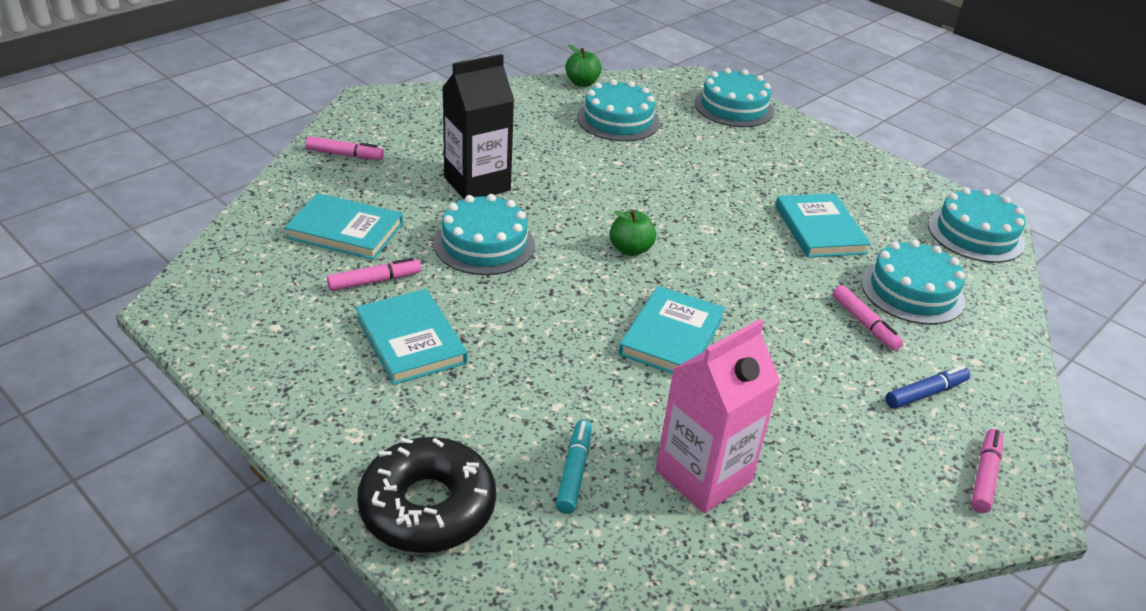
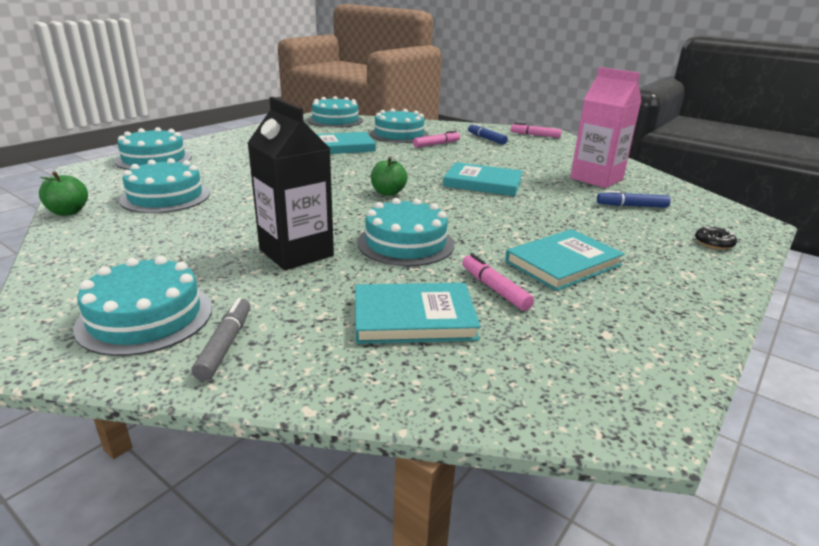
camera: 95 degrees left, 10 degrees down
(344, 155) = (225, 345): pink marker -> grey marker
(345, 231) = (414, 318): turquoise book -> turquoise book turned 75 degrees clockwise
(392, 127) = (145, 317): none -> turquoise cake
(427, 507) = (714, 243): black donut -> black donut, size x0.41
(574, 472) = (632, 206): turquoise marker -> blue marker

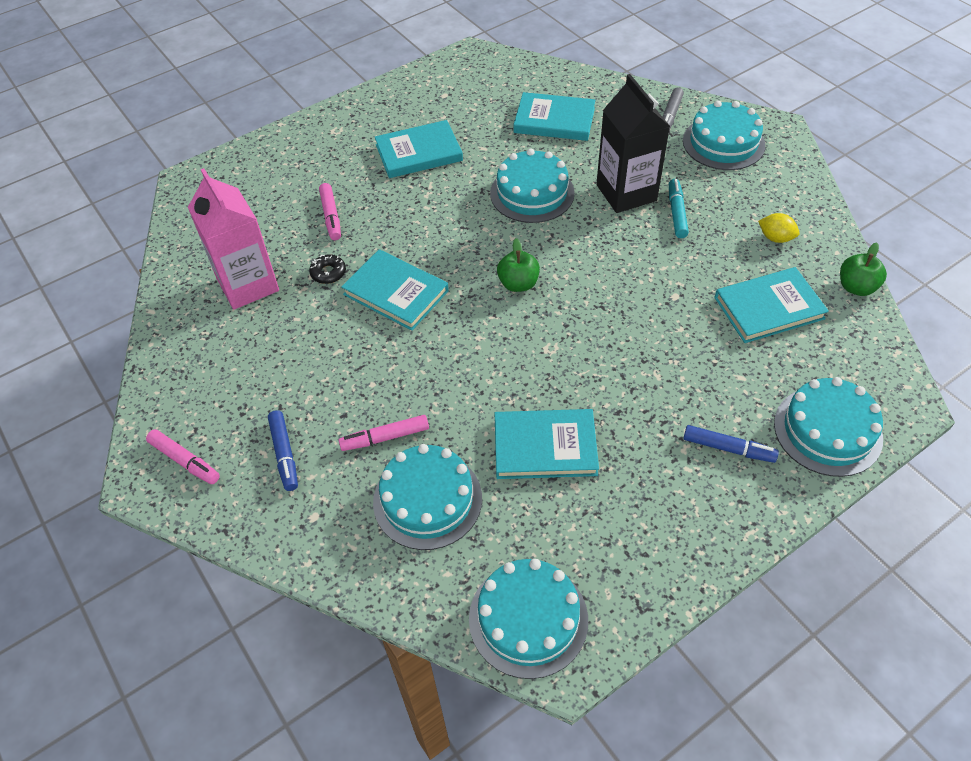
camera: 160 degrees left, 25 degrees up
(129, 234) = (775, 238): none -> yellow lemon
(165, 197) = (769, 308): turquoise cake -> turquoise book
(237, 242) = (676, 213): none -> turquoise marker
(495, 289) = (488, 135): pink marker -> pink marker (331, 216)
(632, 206) = (273, 221): blue marker -> blue marker (728, 448)
(714, 243) = (269, 158): black donut -> black donut (328, 273)

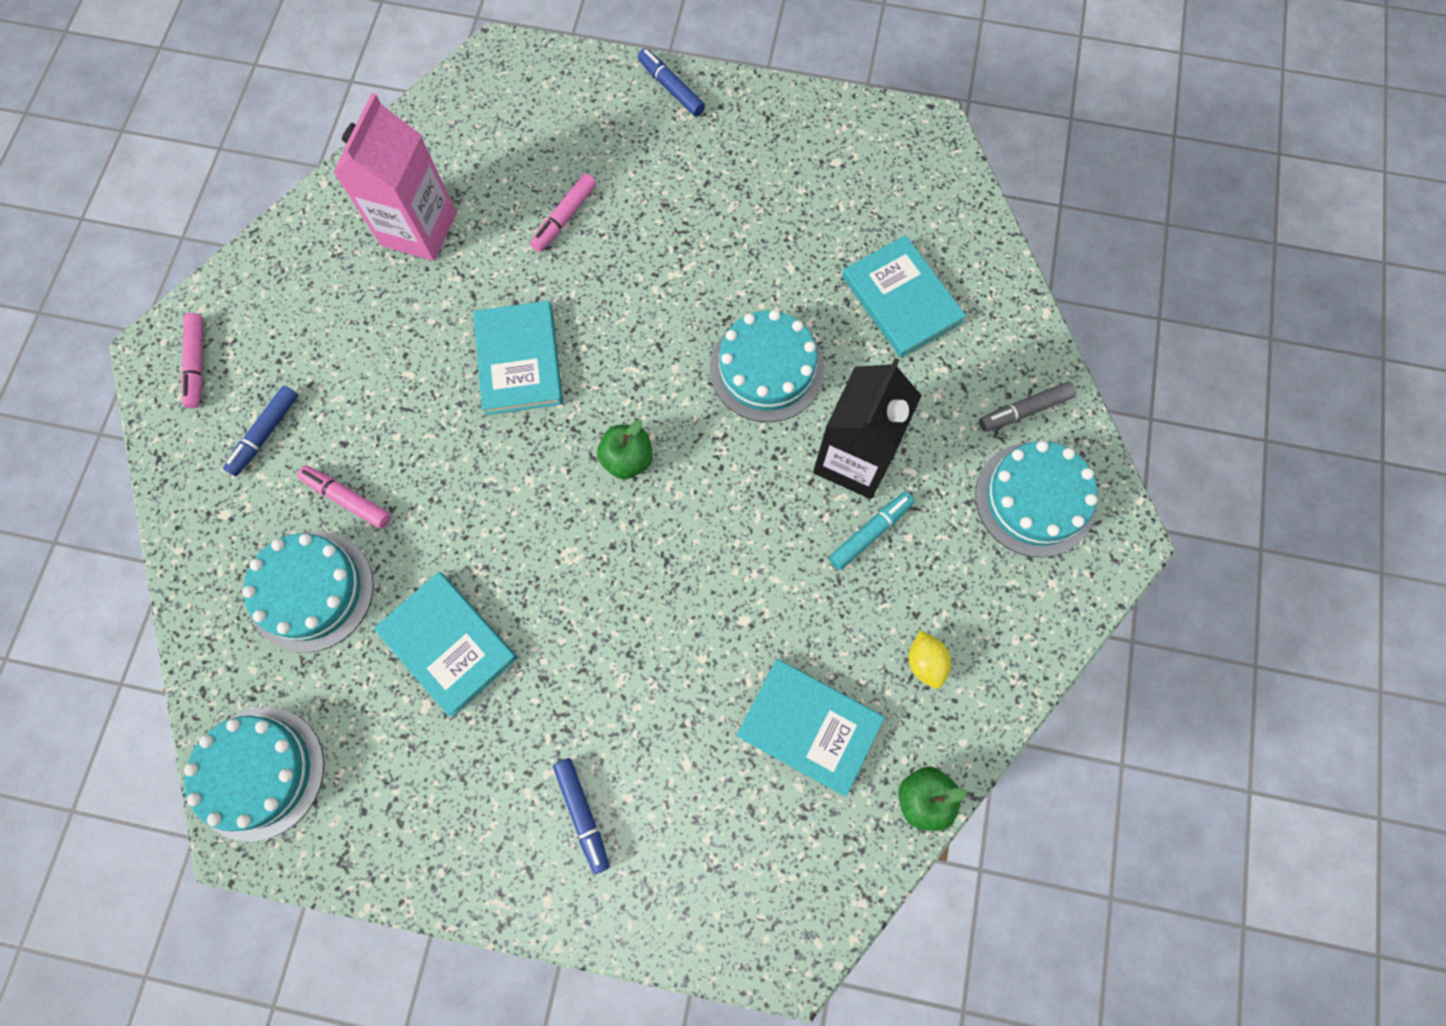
camera: 45 degrees right, 20 degrees up
(314, 126) = (671, 88): none -> blue marker
(328, 273) = (492, 281): black donut -> none
(419, 153) = (725, 215): turquoise book -> none
(827, 431) = (685, 897): turquoise cake -> none

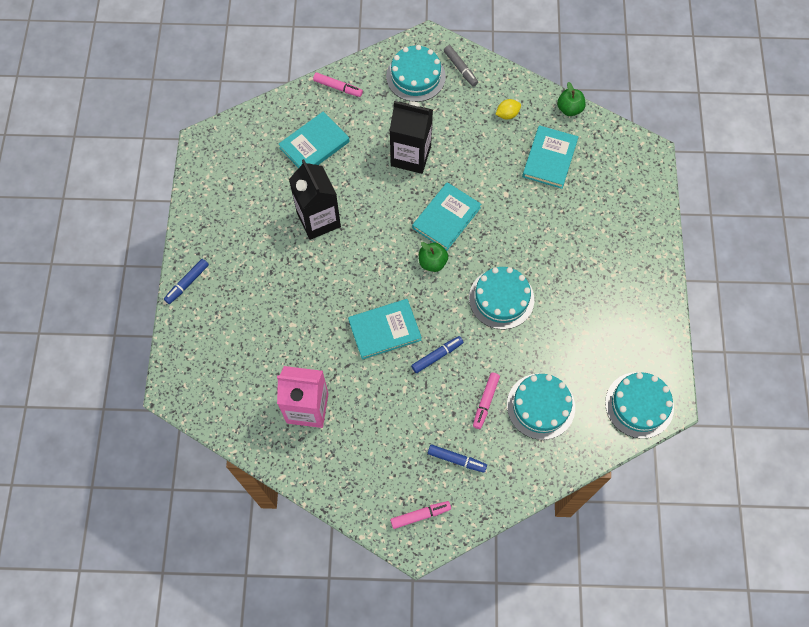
camera: 100 degrees left, 5 degrees down
(448, 644) = (551, 329): turquoise book -> turquoise book (446, 218)
(565, 217) = (287, 325): pink marker -> pink marker (337, 87)
(582, 814) = (615, 248): blue marker -> blue marker (437, 356)
(748, 287) = (318, 219): none -> black carton
(766, 368) = (367, 203): turquoise cake -> turquoise cake (501, 298)
(870, 533) = (448, 144): turquoise marker -> none
(1025, 410) = (369, 84): grey marker -> grey marker (460, 68)

